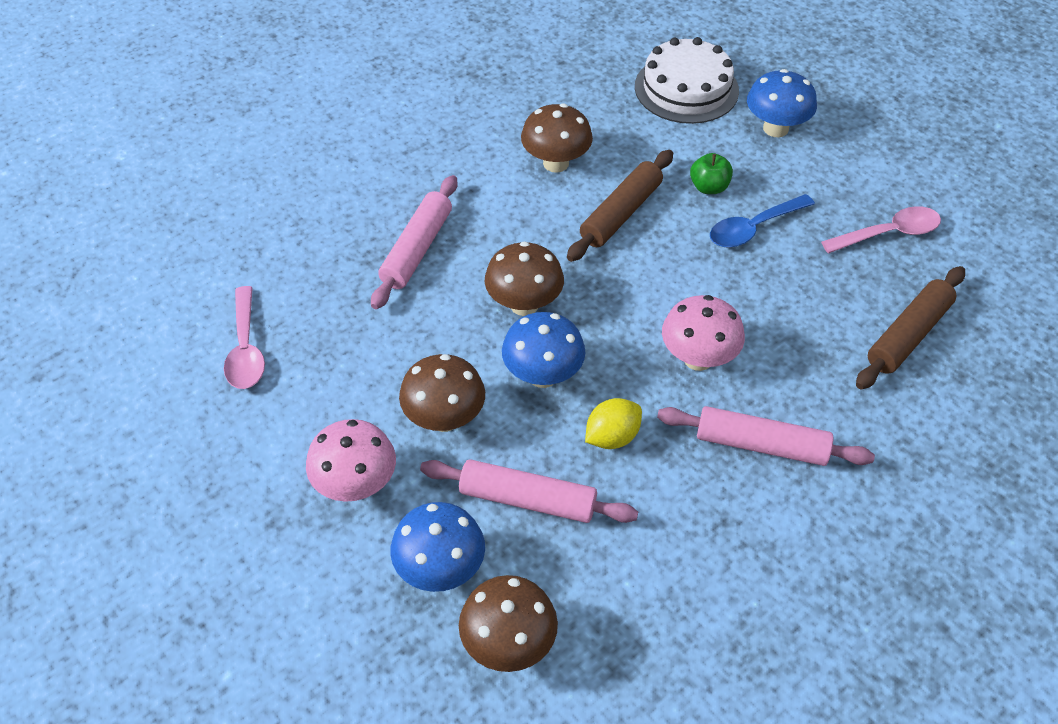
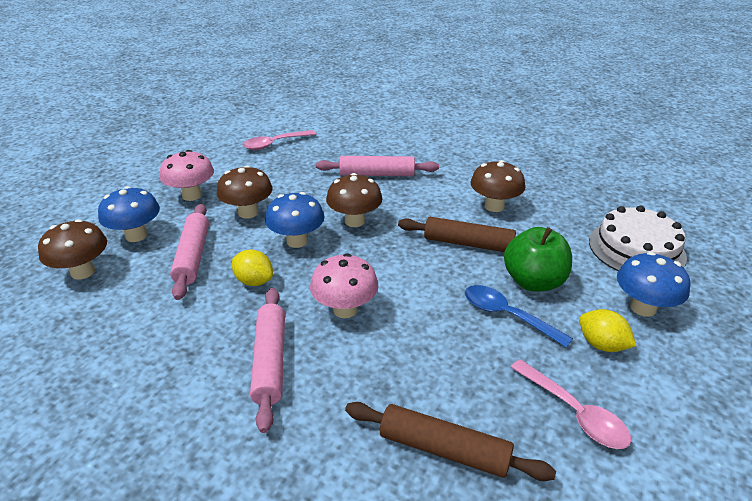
camera: 70 degrees right, 15 degrees down
(709, 187) = (533, 281): green apple -> green apple, size x1.77
(814, 179) = (601, 344): none -> yellow lemon

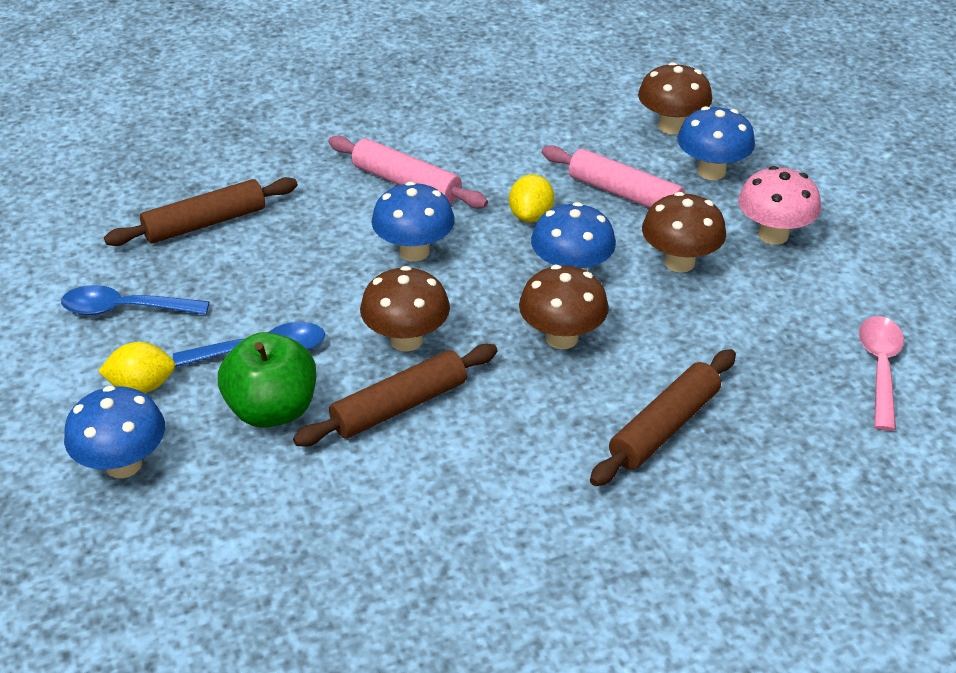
camera: 130 degrees right, 5 degrees up
(254, 281) = (531, 216): yellow lemon -> yellow lemon turned 60 degrees counterclockwise
(345, 309) = (414, 251): pink mushroom -> blue mushroom
(377, 174) = (664, 427): pink rolling pin -> brown rolling pin
(494, 206) = (442, 494): brown mushroom -> brown mushroom (406, 340)
(574, 413) = (125, 309): pink spoon -> blue spoon
(636, 249) = (186, 563): white cake -> none

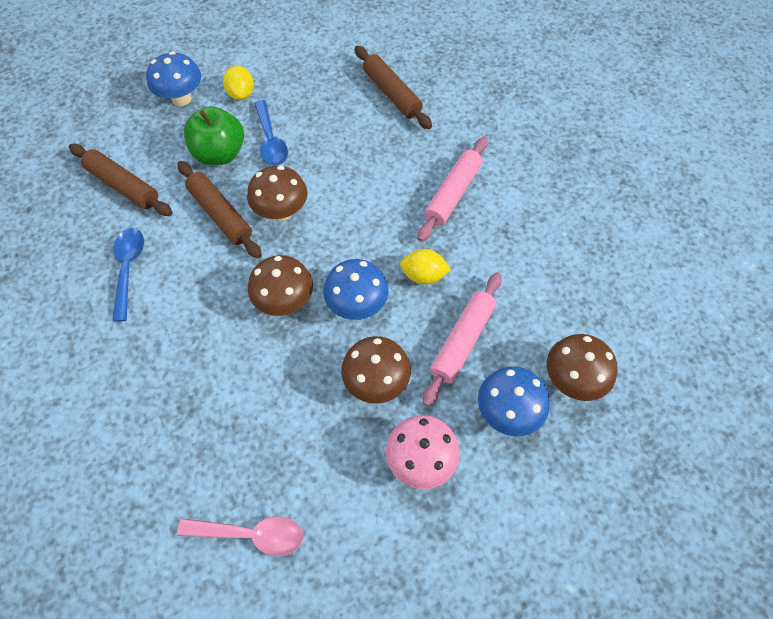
camera: 85 degrees right, 20 degrees up
(125, 309) = (306, 73): blue spoon -> blue spoon (128, 269)
(414, 251) = (373, 207): blue mushroom -> none
(664, 427) = (194, 367): brown rolling pin -> brown rolling pin (123, 186)

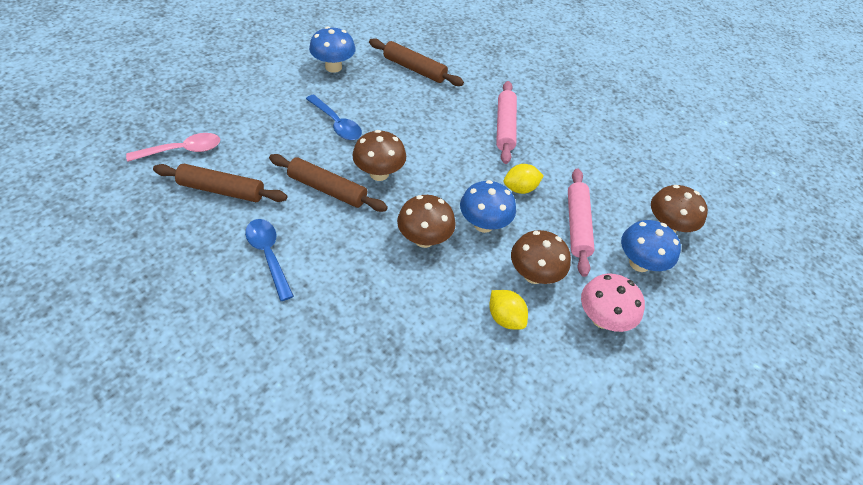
camera: 30 degrees left, 10 degrees down
(181, 98) = (236, 109): blue mushroom -> blue mushroom (333, 67)
(220, 154) = (298, 143): green apple -> none
(241, 94) = (289, 95): yellow lemon -> yellow lemon (505, 318)
(251, 534) = (509, 426): pink spoon -> pink spoon (182, 150)

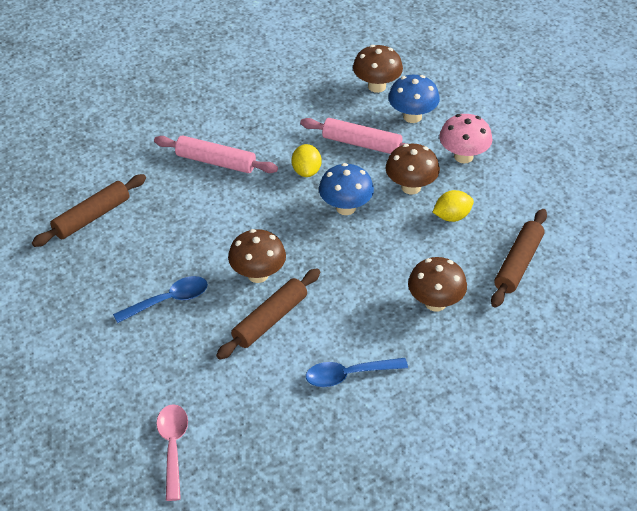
camera: 70 degrees left, 5 degrees down
(222, 190) = (248, 411): brown rolling pin -> brown rolling pin (518, 264)
(333, 67) = (61, 292): blue mushroom -> none
(424, 239) = (354, 254): brown mushroom -> brown mushroom (435, 303)

